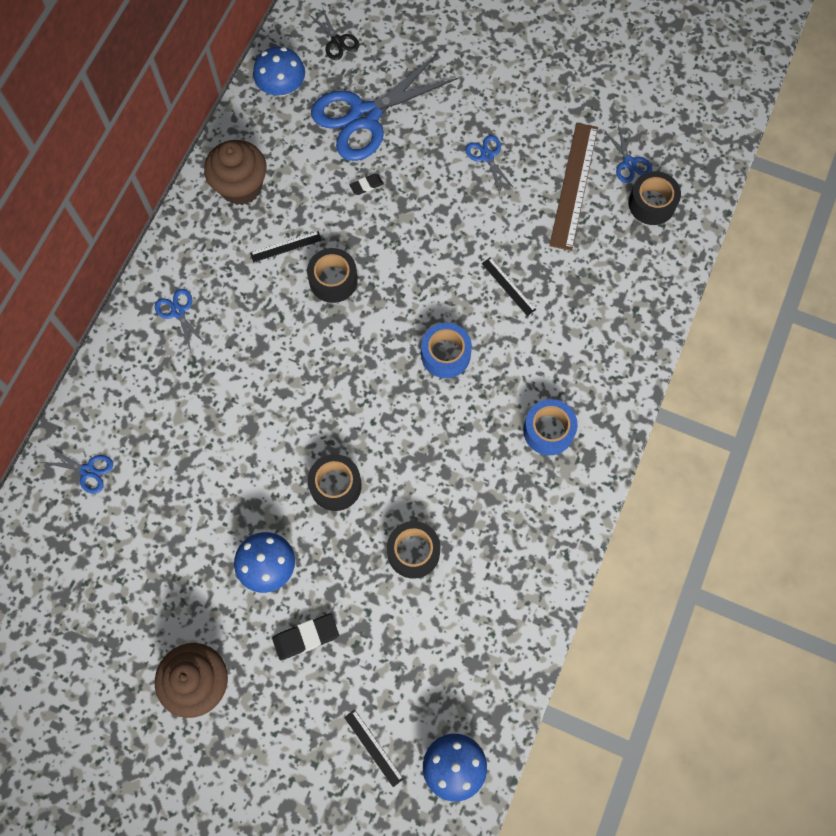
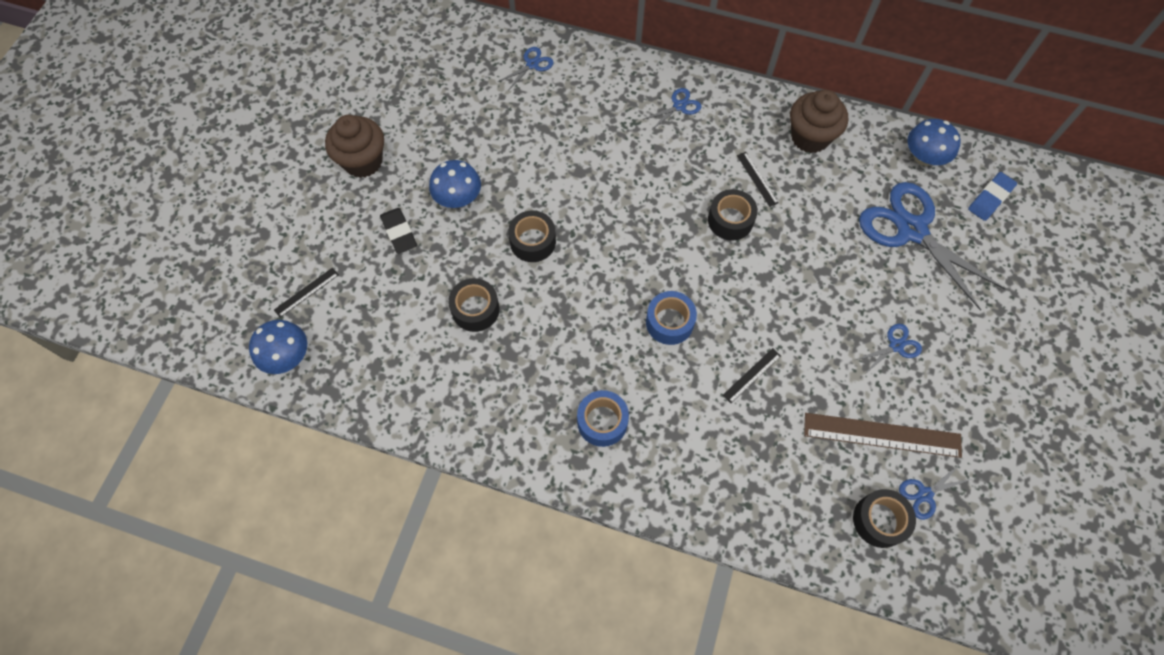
camera: 85 degrees right, 5 degrees down
(88, 471) = (532, 64): blue scissors -> blue scissors turned 150 degrees counterclockwise
(337, 41) = (990, 198): black scissors -> blue eraser
(366, 185) = (835, 238): black eraser -> none

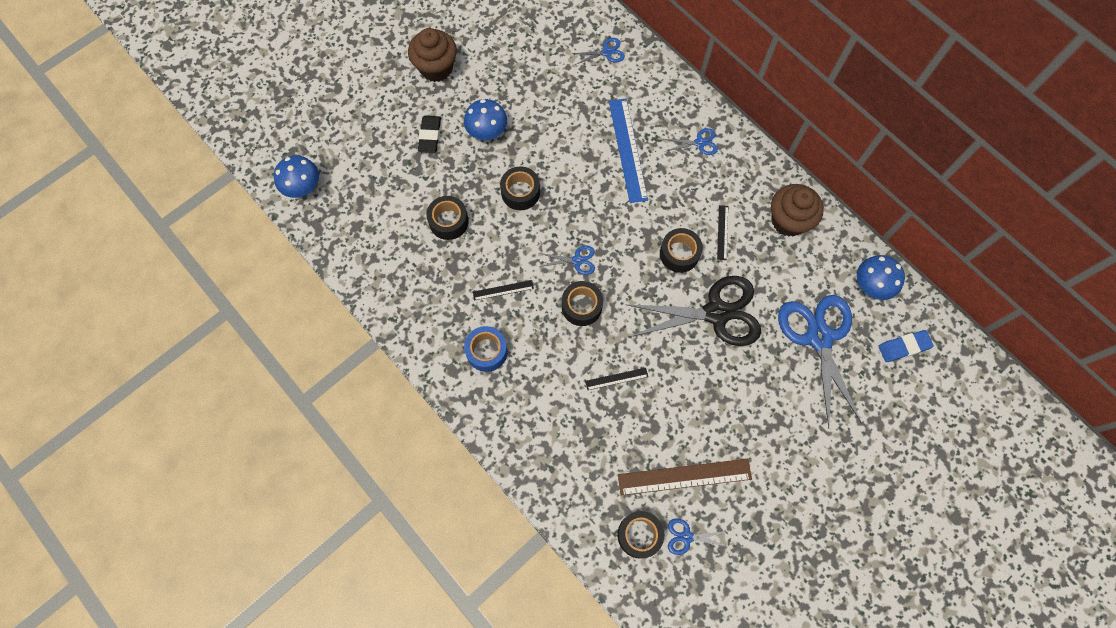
camera: 30 degrees right, 5 degrees up
(306, 292) = (341, 147): black ruler -> black ruler (503, 290)
(614, 146) = (627, 150): none -> blue ruler
(669, 322) = (581, 306): blue tape -> black tape
(803, 258) = (716, 313): none -> black scissors
(882, 435) = (684, 476): brown ruler -> brown ruler turned 45 degrees counterclockwise
(896, 346) = (742, 418): blue scissors -> blue scissors (577, 260)

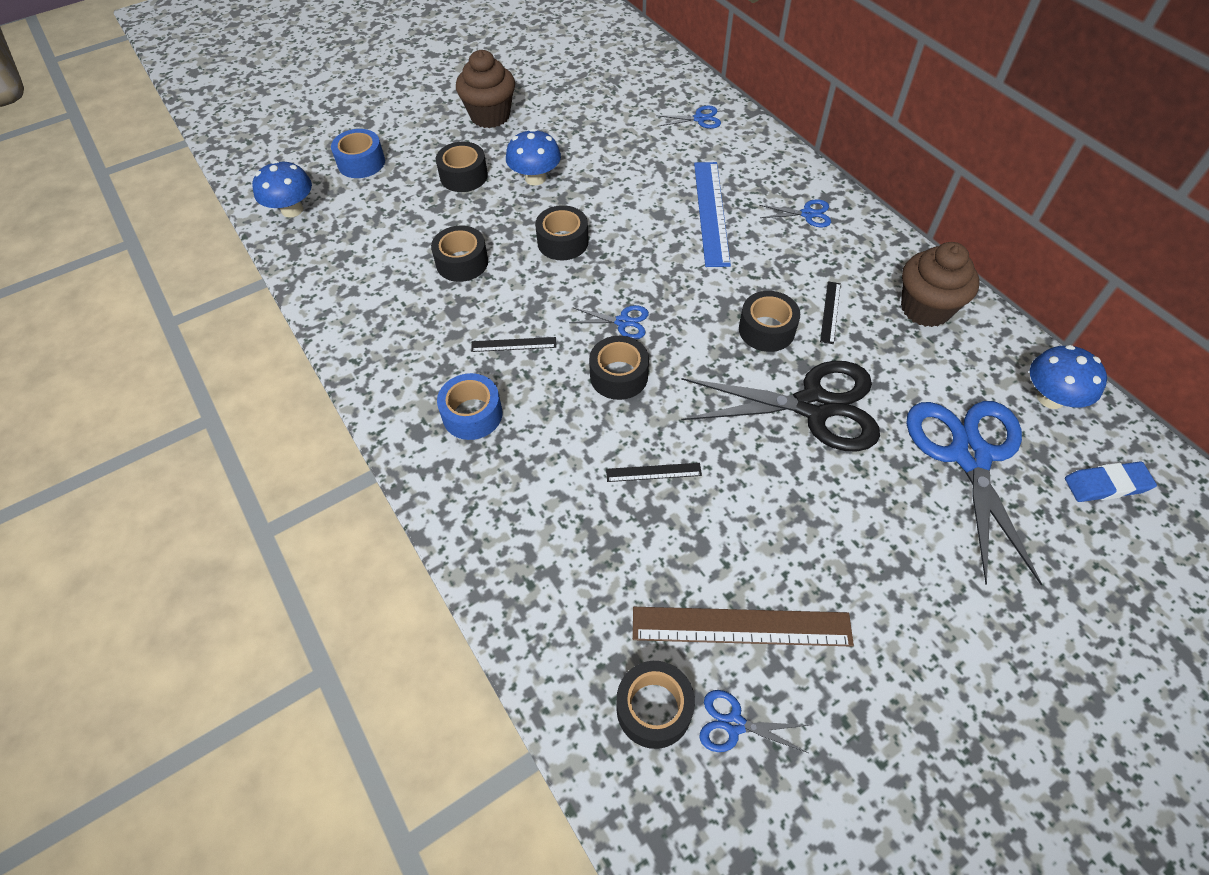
camera: 10 degrees right, 15 degrees down
(344, 131) = (361, 163): none -> blue tape
(430, 136) = (464, 176): black eraser -> black tape

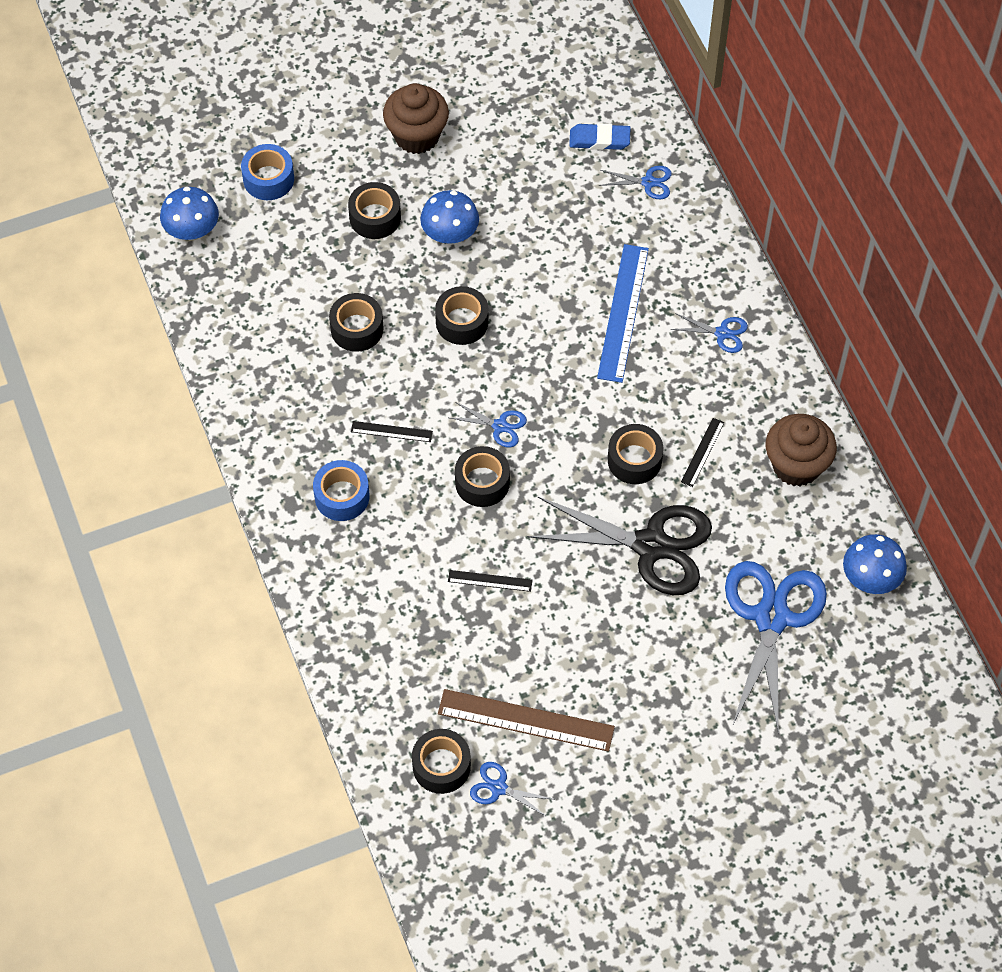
camera: 10 degrees right, 5 degrees up
(1106, 484) = (878, 665): blue eraser -> blue eraser (599, 139)

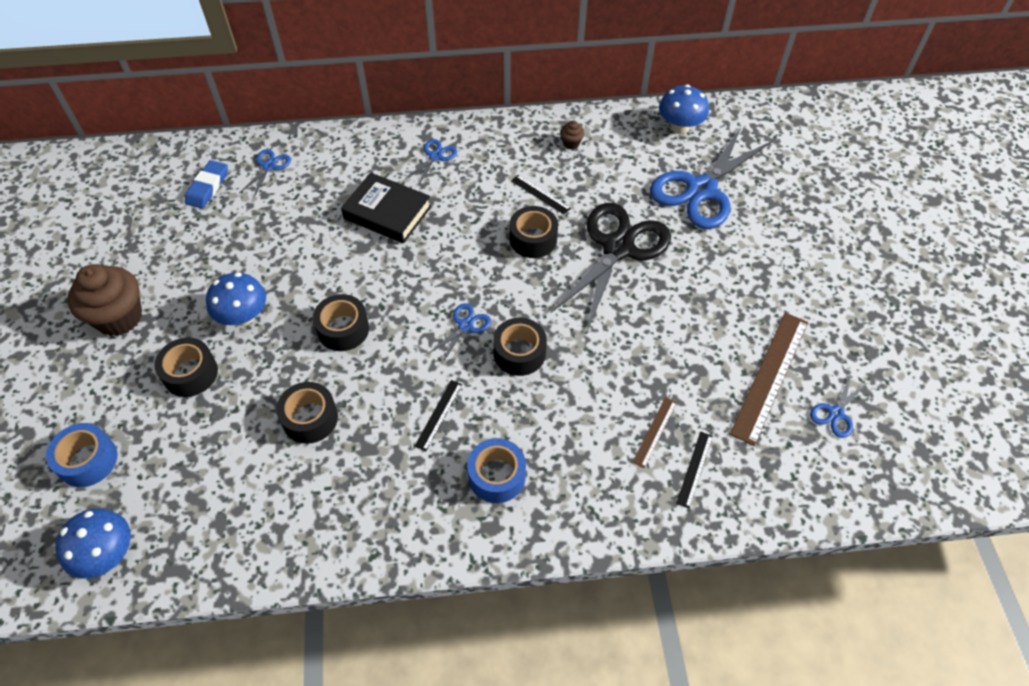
camera: 75 degrees left, 5 degrees down
(427, 621) = (655, 432): none -> brown ruler
(441, 766) = (809, 455): black tape -> none
(490, 581) = (623, 371): black ruler -> black ruler (694, 469)
(623, 312) = (387, 212): blue ruler -> black book
(771, 618) = (701, 189): blue scissors -> blue scissors turned 75 degrees counterclockwise
(796, 465) = (571, 143): brown cupcake -> brown cupcake, size x0.43

